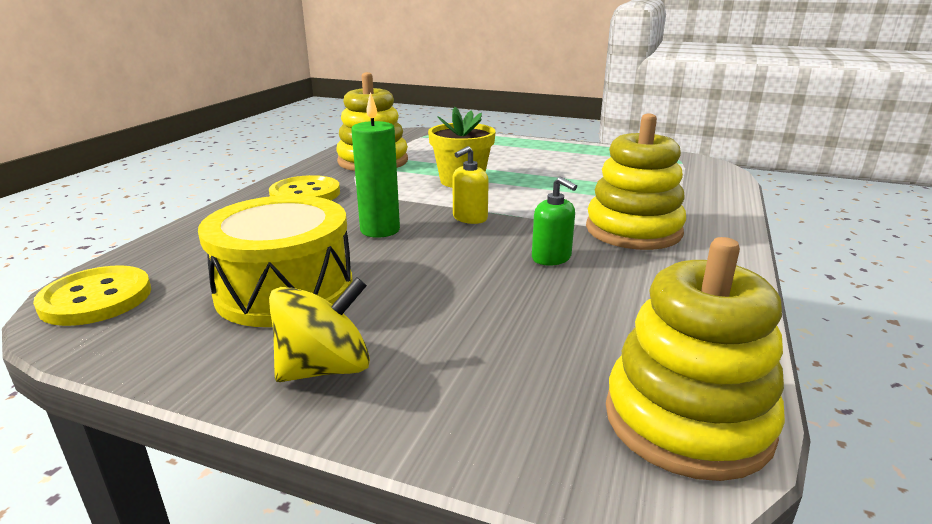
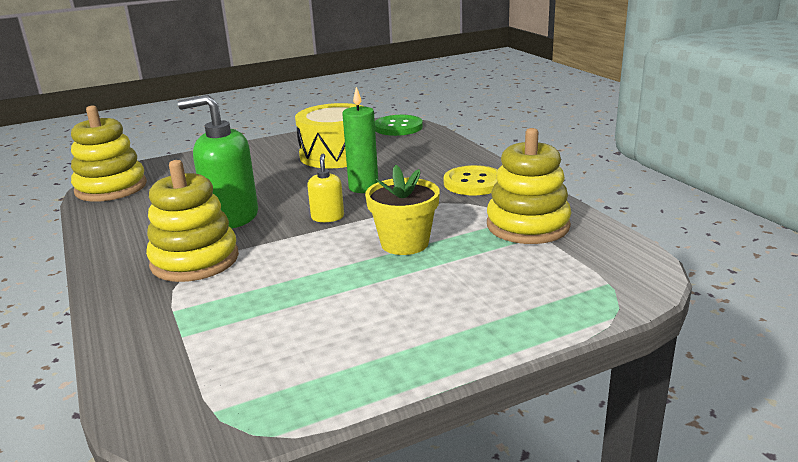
camera: 135 degrees right, 0 degrees up
(96, 298) = (398, 127): yellow button -> green button
(325, 368) = (264, 150): yellow spinning top -> none
(551, 258) = (232, 217): green soap dispenser -> green soap dispenser, size x1.97

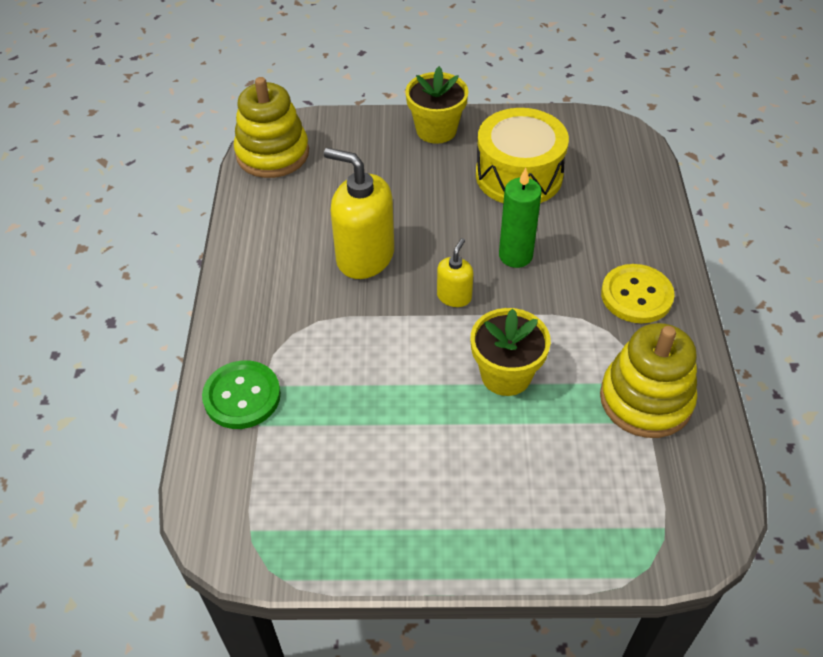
camera: 25 degrees right, 25 degrees up
(195, 260) = (306, 317): yellow stacking toy -> none
(232, 217) = (365, 256): green soap dispenser -> yellow soap dispenser
(253, 150) = (436, 130): none -> yellow flower pot
(398, 127) = (617, 140): green button -> green button (242, 396)

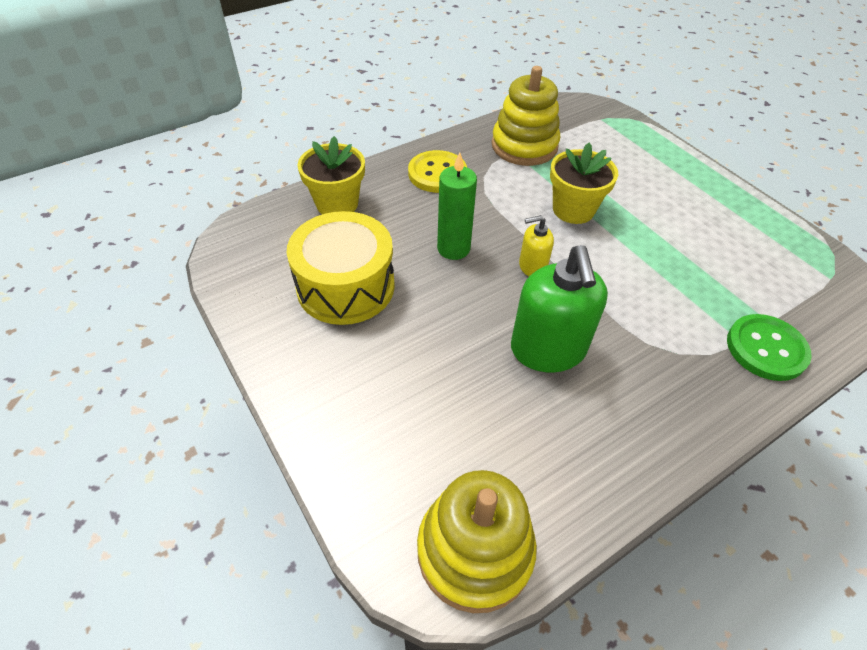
camera: 125 degrees left, 0 degrees up
(365, 256) = (548, 350): yellow soap dispenser -> green soap dispenser
(436, 130) = (313, 388): yellow flower pot -> yellow flower pot (337, 204)

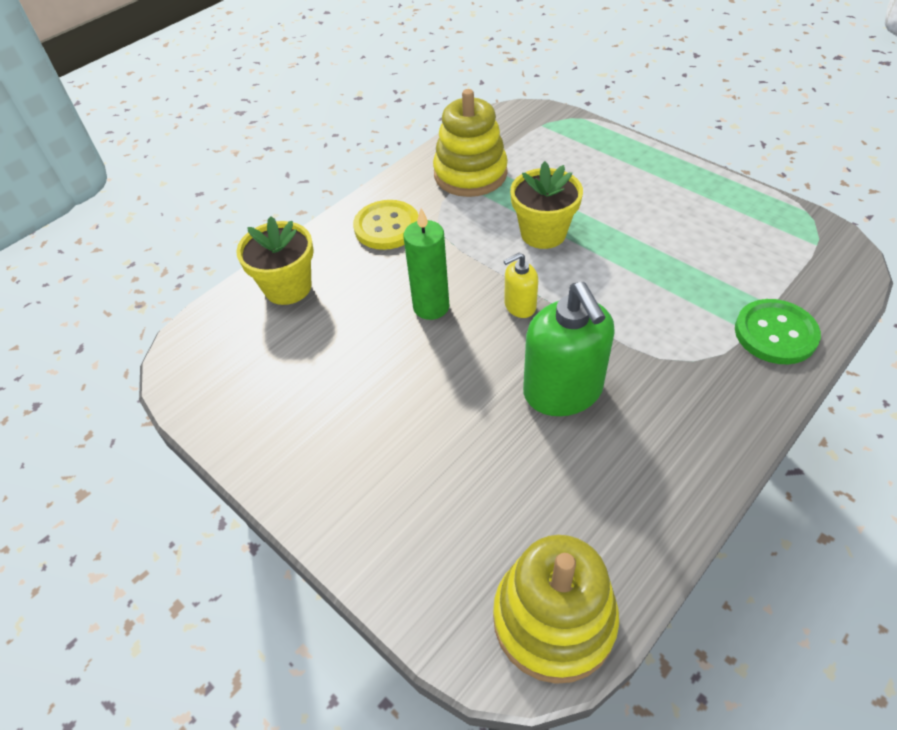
camera: 10 degrees left, 0 degrees up
(346, 286) = (328, 378): yellow drum -> none

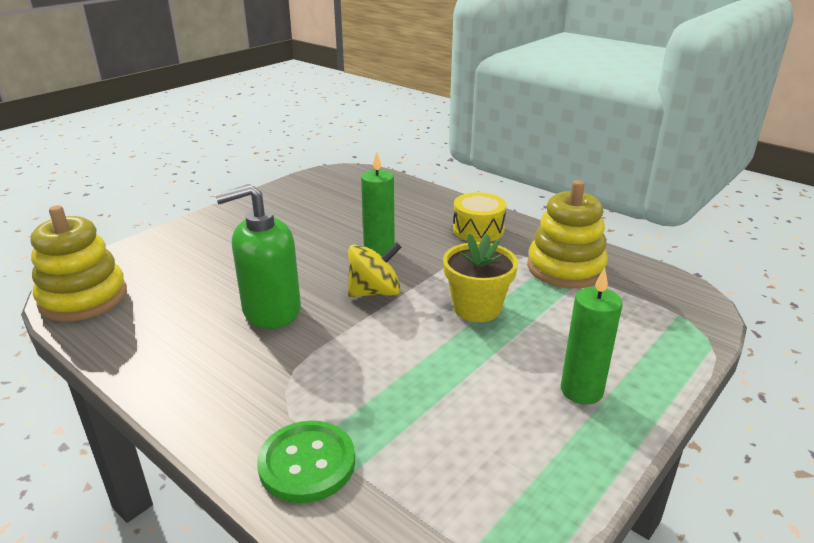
camera: 85 degrees right, 20 degrees down
(288, 287) = (406, 197): yellow flower pot -> none
(387, 227) = (478, 230): yellow button -> yellow drum
(519, 306) = (375, 292): yellow soap dispenser -> yellow spinning top
(649, 184) = (581, 390): none -> green candle

